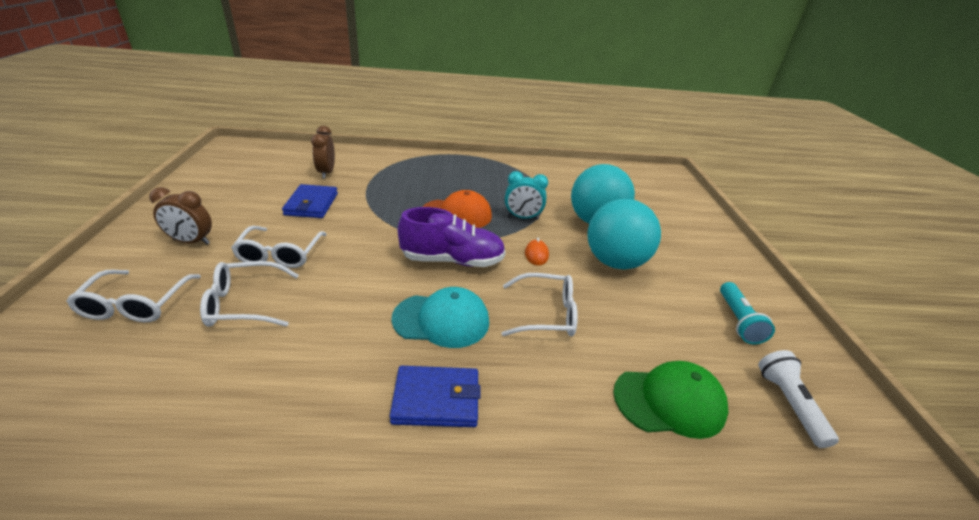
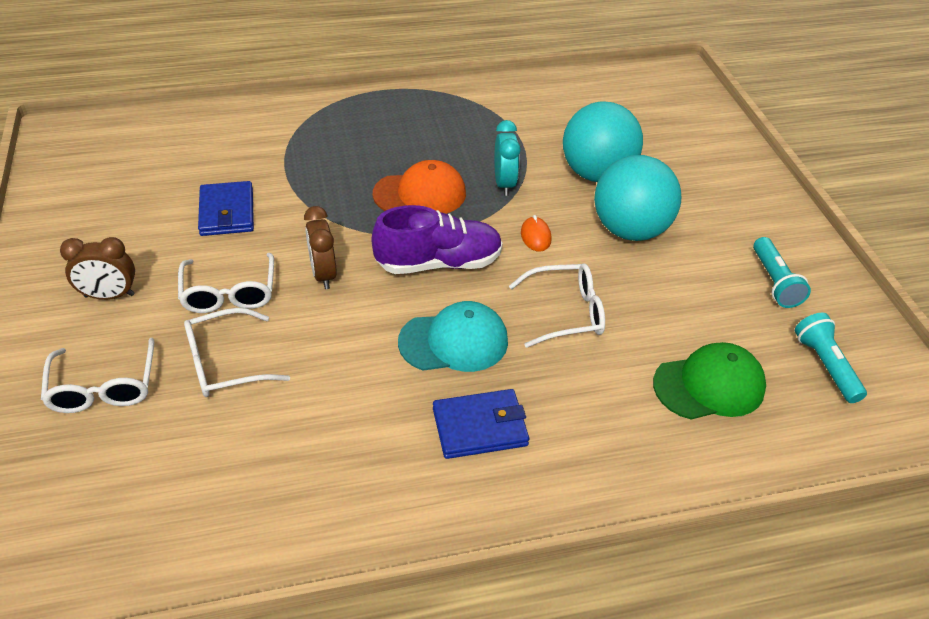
camera: 10 degrees left, 10 degrees up
(326, 172) = (219, 156): brown clock -> brown clock (323, 274)
(522, 217) = (504, 184): turquoise clock -> turquoise clock turned 90 degrees counterclockwise
(789, 404) = (825, 365): white flashlight -> turquoise flashlight

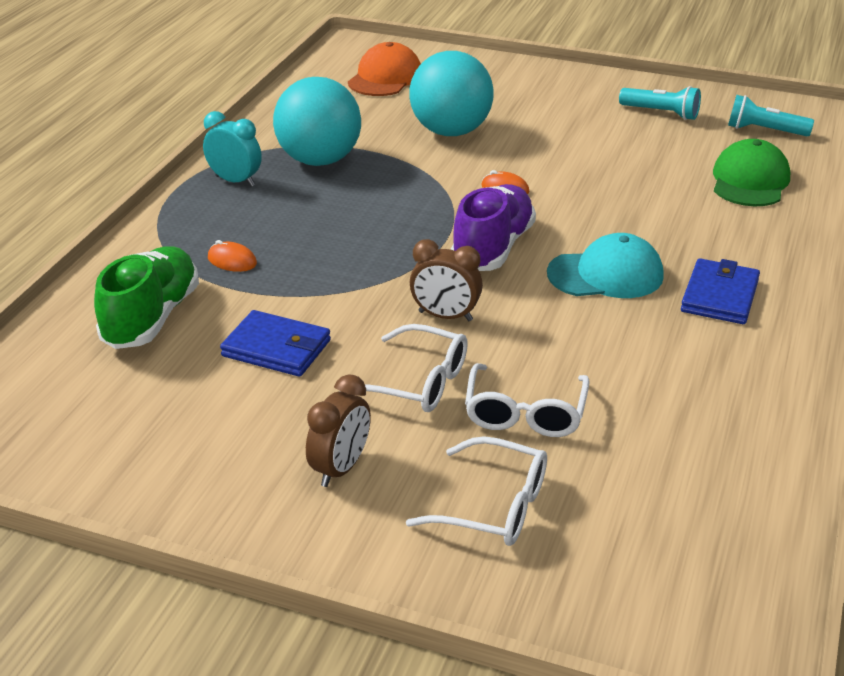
camera: 55 degrees left, 10 degrees down
(225, 147) = (152, 318): none -> green shoe
(316, 149) = (232, 261): none -> orange mouse
(420, 194) = (379, 225): orange cap -> orange cap (385, 78)
(454, 341) = (606, 274): turquoise cap -> turquoise cap turned 60 degrees clockwise
(504, 184) = (414, 178): turquoise clock -> turquoise clock (235, 181)
(566, 312) = (617, 210): white glasses -> none
(630, 230) = (541, 145): turquoise ball -> turquoise ball (319, 160)

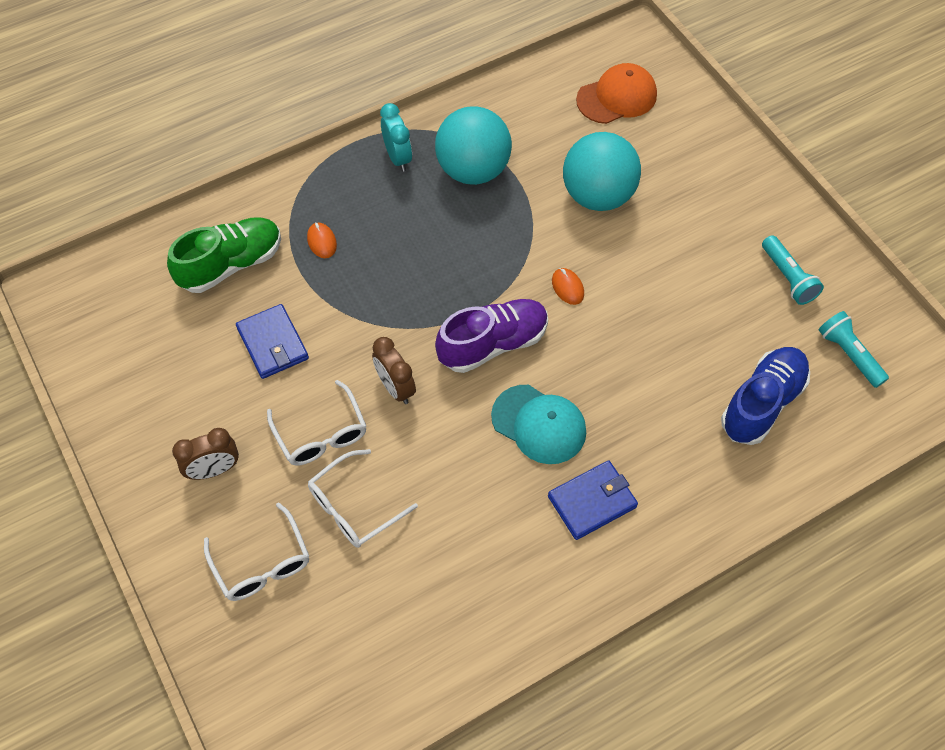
camera: 40 degrees right, 25 degrees up
(750, 181) = (762, 403): green cap -> blue shoe

